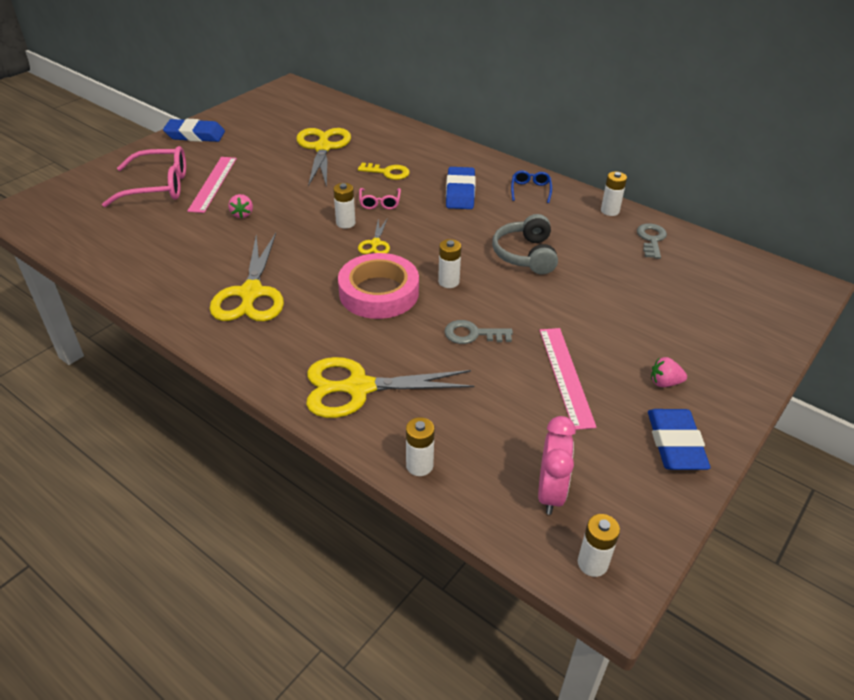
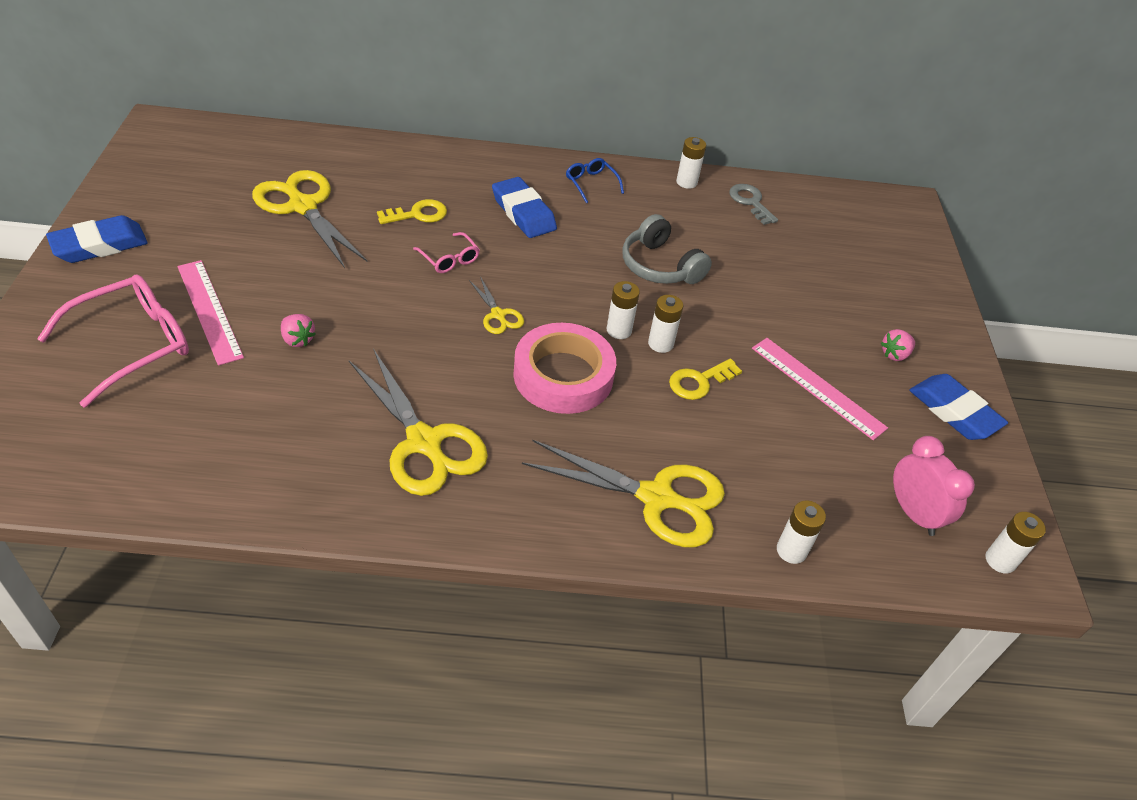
camera: 40 degrees left, 5 degrees up
(345, 223) = (438, 302): white battery -> white battery (660, 344)
(359, 387) = (656, 498): yellow scissors -> yellow scissors turned 120 degrees counterclockwise
(472, 334) = (699, 382): grey key -> yellow key

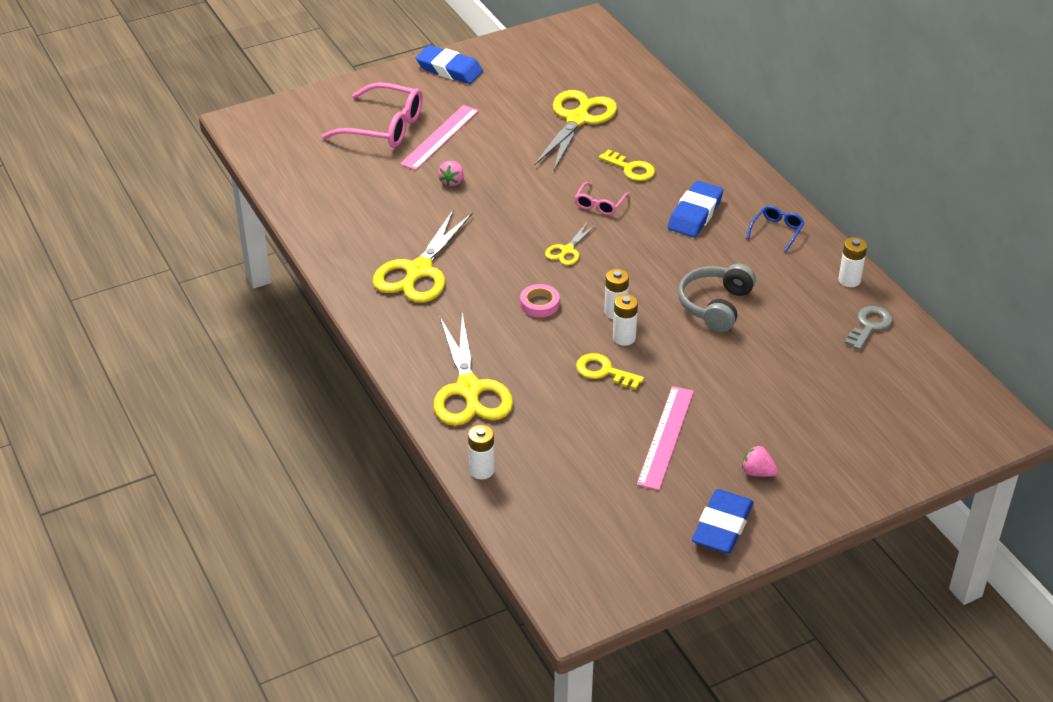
camera: 65 degrees right, 5 degrees down
(563, 375) = (539, 304): pink tape -> pink tape, size x0.47
(913, 513) = (578, 527): pink clock -> none
(1000, 560) = (575, 589): white battery -> none

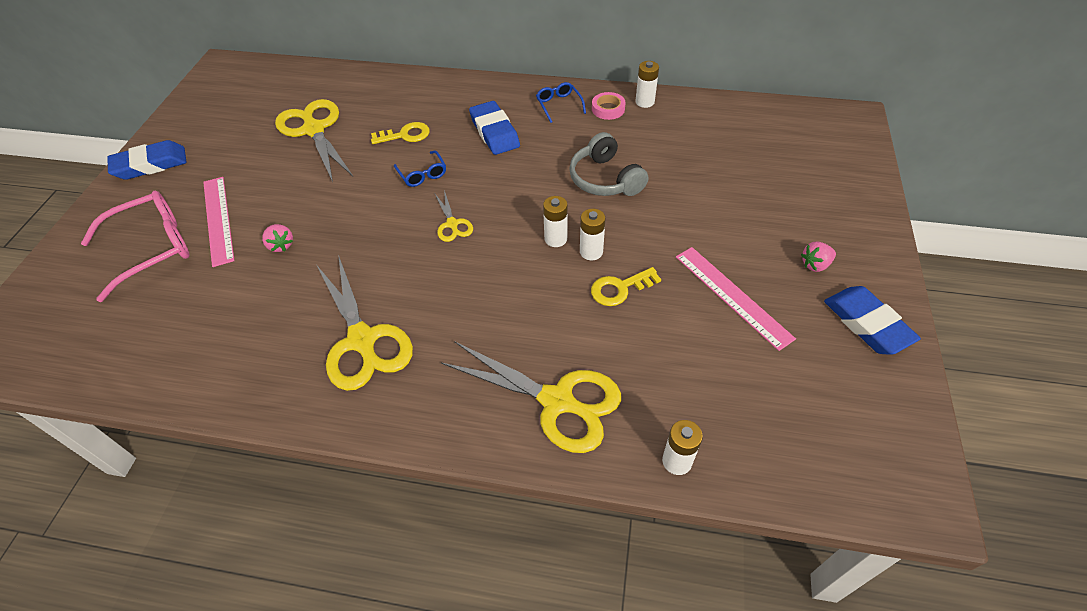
camera: 50 degrees left, 10 degrees up
(539, 304) = (497, 280): pink tape -> pink tape (608, 109)
(600, 204) = (422, 174): pink glasses -> blue glasses
(869, 326) = (700, 119): grey key -> none

